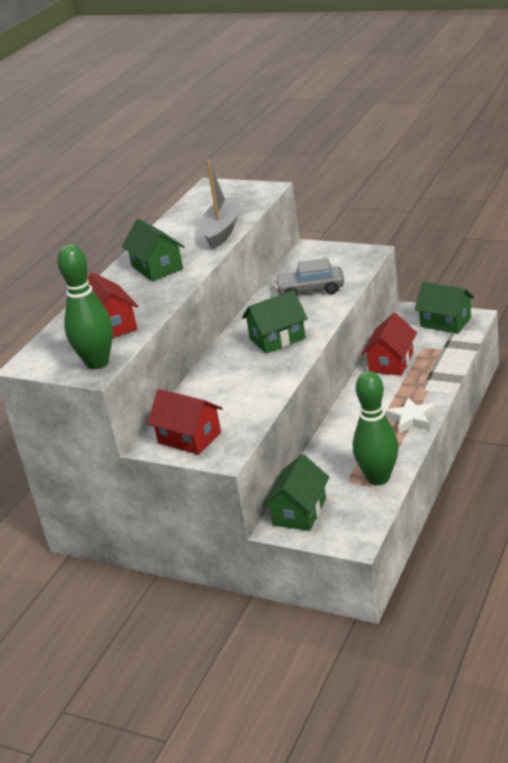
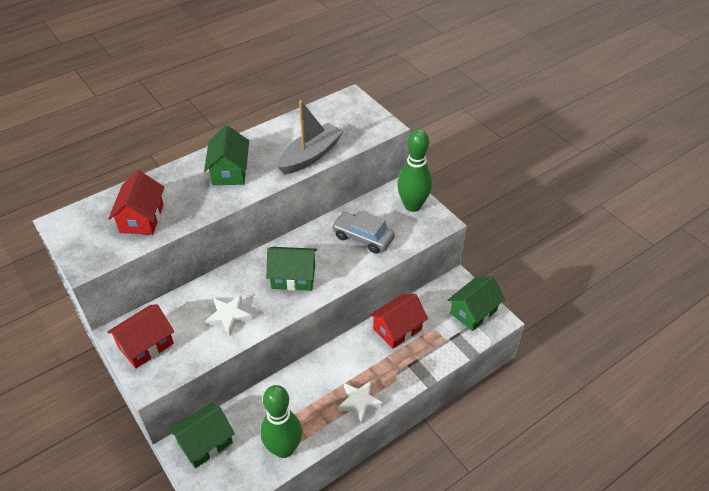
camera: 25 degrees right, 15 degrees up
(97, 363) = (96, 255): green bowling pin -> green bowling pin (412, 206)
(189, 438) = (145, 345): red house -> red house turned 75 degrees clockwise
(248, 386) = (229, 317): none -> white star
(445, 322) = (473, 311): green house -> green house turned 75 degrees clockwise

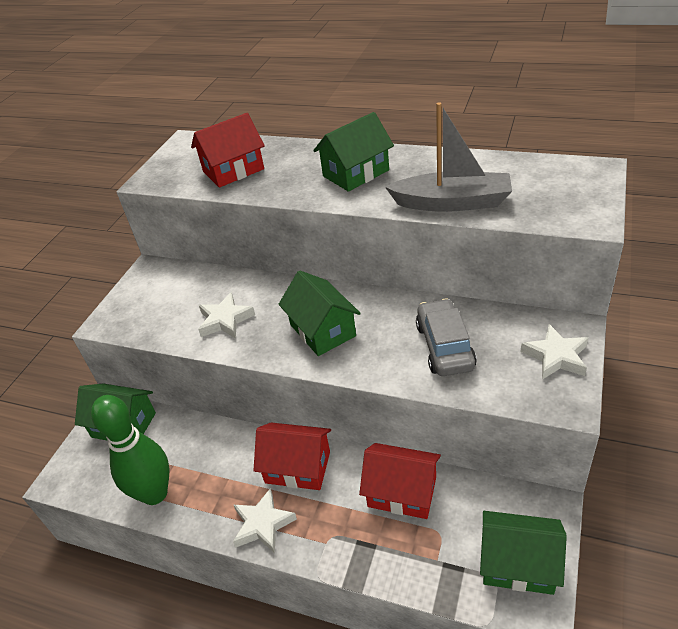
camera: 60 degrees right, 5 degrees down
(145, 345) = (147, 292): red house -> red house (298, 467)
(412, 206) = (556, 356): green bowling pin -> white star

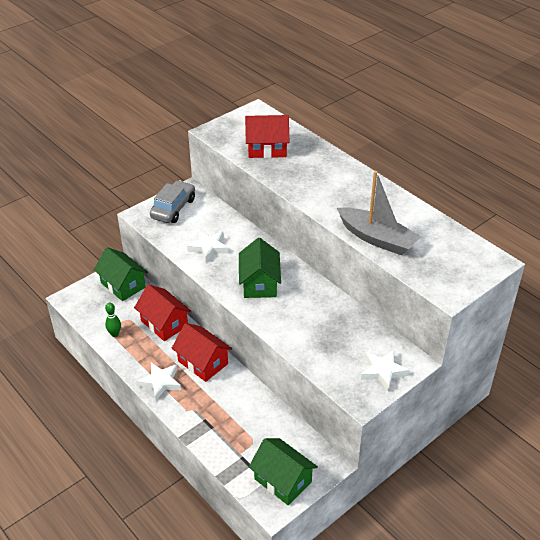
camera: 25 degrees right, 0 degrees up
(155, 493) = (115, 334): green bowling pin -> green bowling pin, size x0.44
(355, 173) = (339, 188): green house -> none
(402, 492) = (251, 408): red house -> red house (164, 323)
(444, 346) = (322, 330): grey car -> grey car (173, 208)

